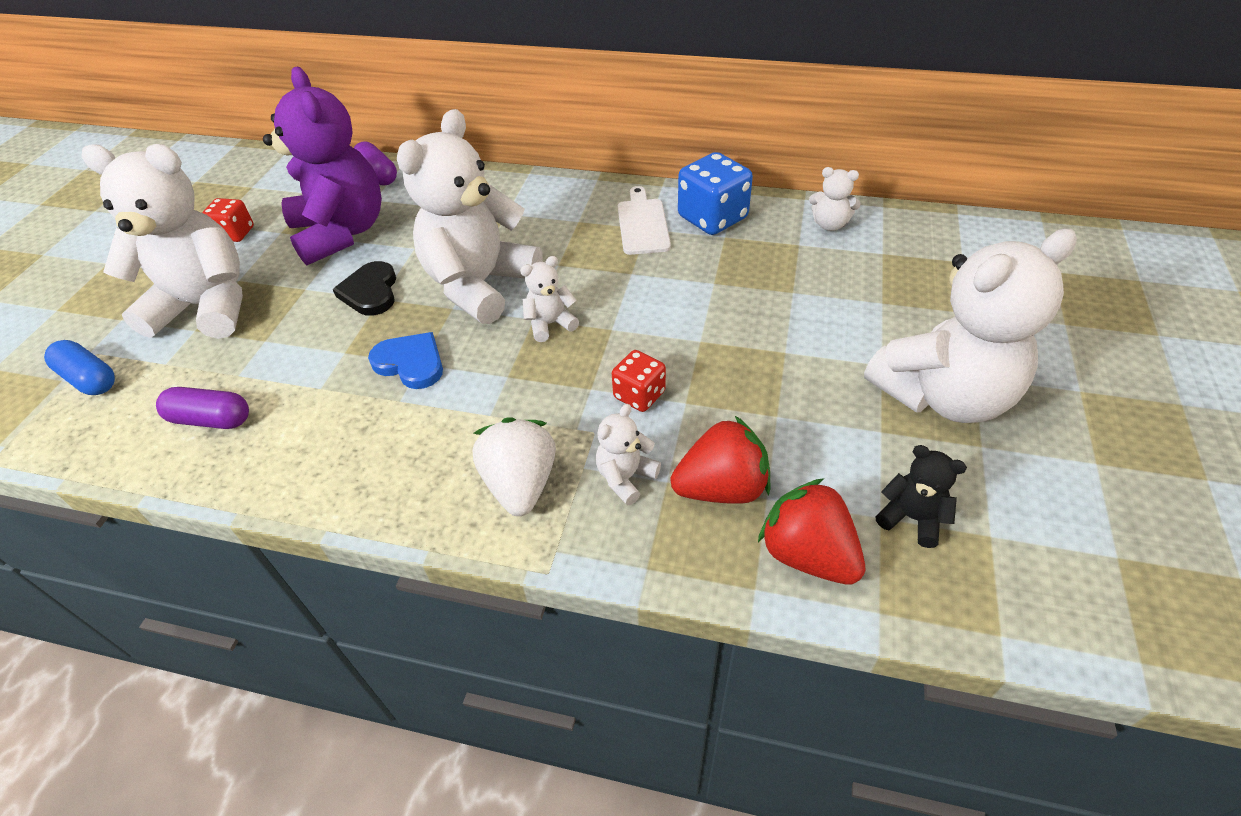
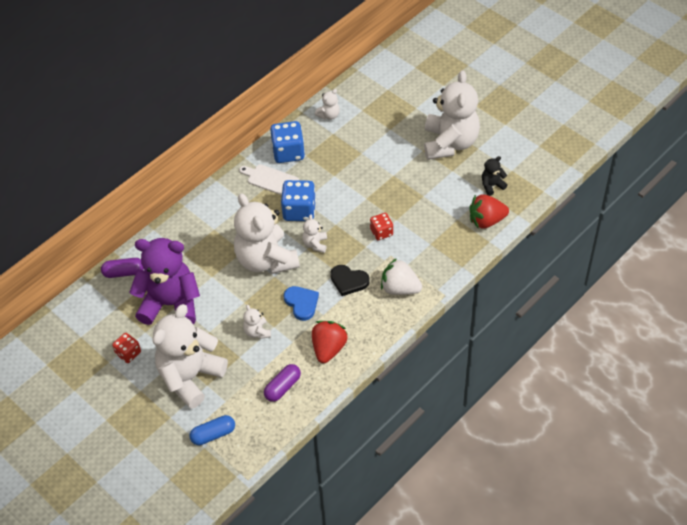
camera: 60 degrees left, 5 degrees up
(370, 292) = (235, 304): black heart -> black heart (348, 281)
(410, 363) = (301, 303): blue heart -> blue heart turned 90 degrees clockwise
(606, 277) = (299, 211): none -> blue dice
(625, 477) = (419, 255): white teddy bear -> white teddy bear (257, 332)
(721, 488) = (444, 229): red strawberry -> red strawberry (328, 348)

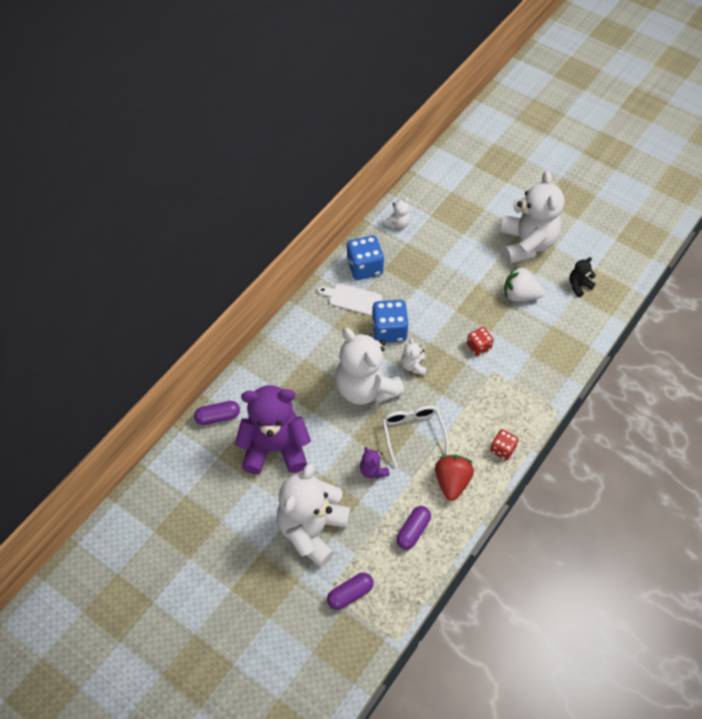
camera: 10 degrees left, 5 degrees up
(128, 353) = (240, 509): red dice -> red dice (502, 449)
(213, 434) = (350, 594): blue capsule -> purple capsule
(257, 332) = (373, 470): white teddy bear -> purple teddy bear
(301, 303) = (413, 433): blue heart -> white glasses
(348, 281) = (456, 404): black heart -> none
(400, 288) = (511, 407): white strawberry -> white strawberry (520, 295)
(486, 221) = (582, 324): red strawberry -> none

